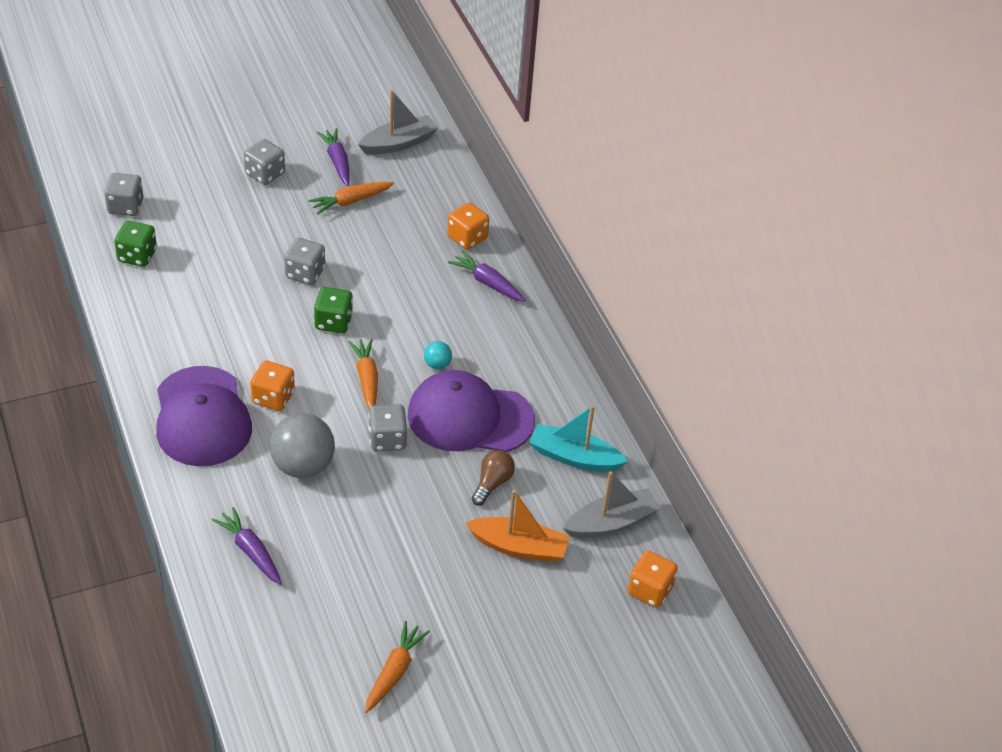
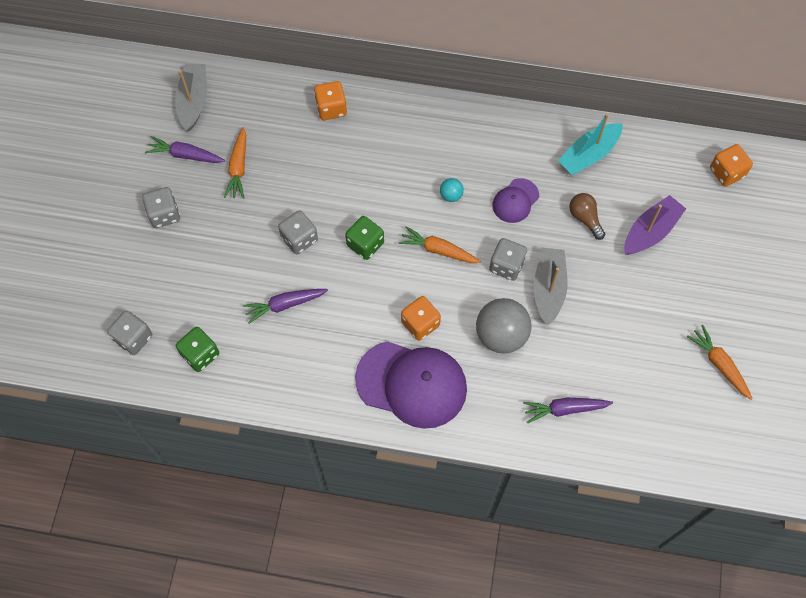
camera: 55 degrees left, 20 degrees up
(470, 417) = (515, 201): purple cap -> purple cap, size x0.50
(488, 283) = (388, 120): purple carrot -> purple carrot (285, 305)
(519, 547) = (650, 231): orange boat -> purple boat
(611, 523) = (658, 164): grey boat -> grey boat (548, 289)

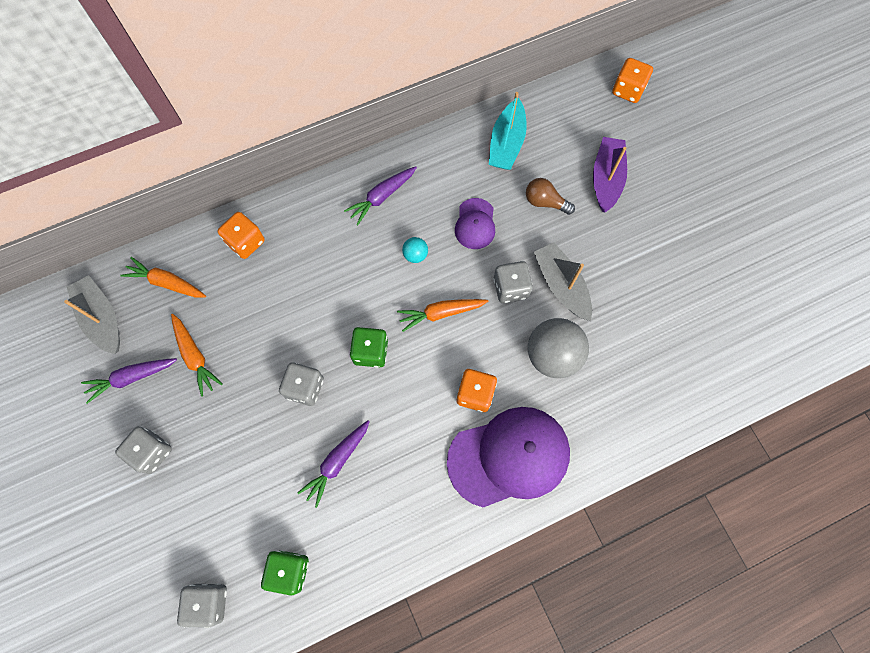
camera: 35 degrees left, 5 degrees up
(565, 409) = (655, 386): purple carrot -> purple carrot (382, 197)
(719, 364) = (745, 259): orange carrot -> orange carrot (167, 282)

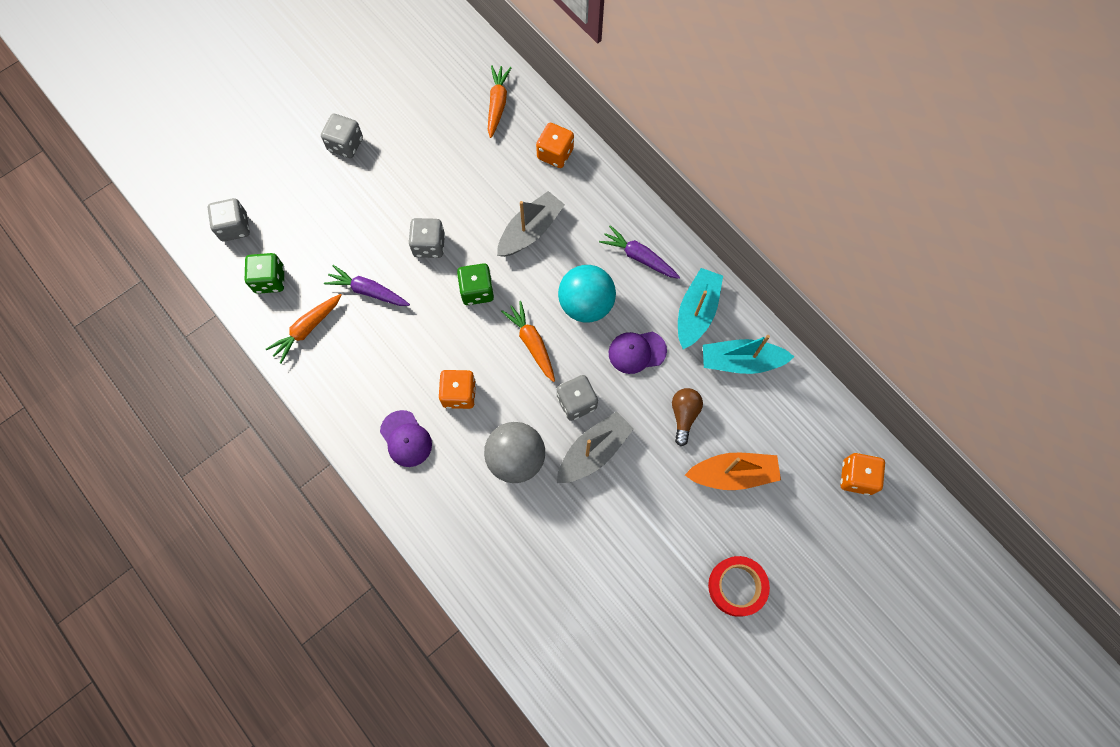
camera: 75 degrees right, 0 degrees up
(102, 318) = (451, 67): grey boat -> grey boat (530, 230)
(131, 378) = (405, 107): purple carrot -> none
(195, 356) = (436, 149): orange carrot -> orange carrot (307, 329)
(415, 255) = (586, 304): turquoise ball -> turquoise ball, size x2.16
(450, 165) = (696, 312): none -> turquoise boat
(509, 457) = (406, 439): purple cap -> purple cap, size x0.50
(606, 179) = (733, 474): purple boat -> orange boat
(703, 203) = (737, 586): none -> red tape

